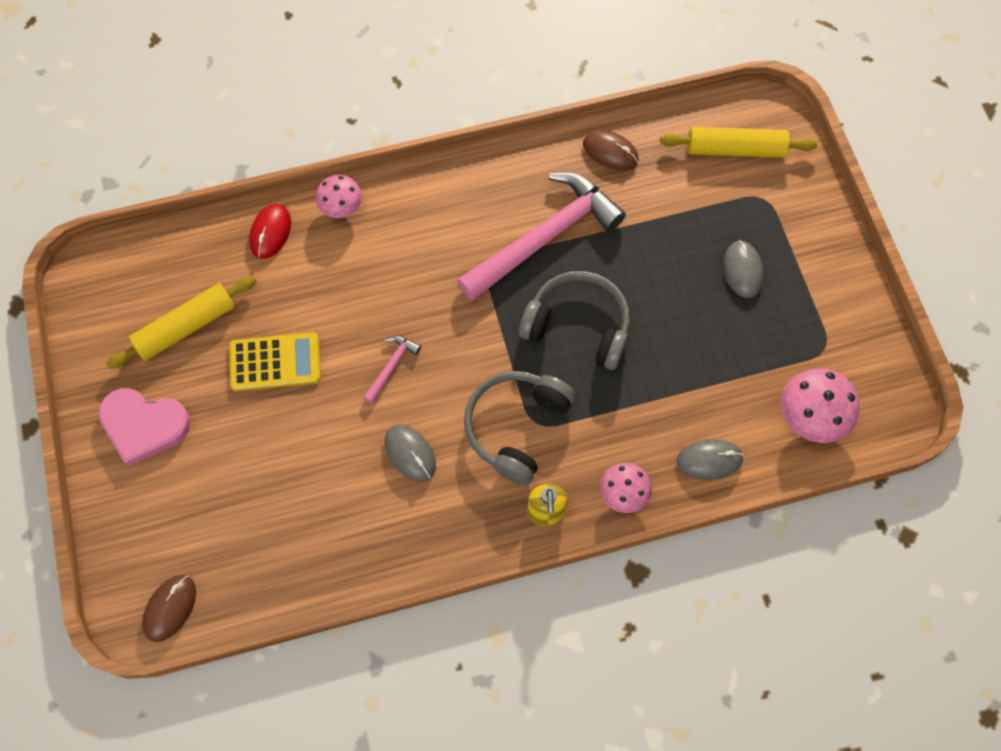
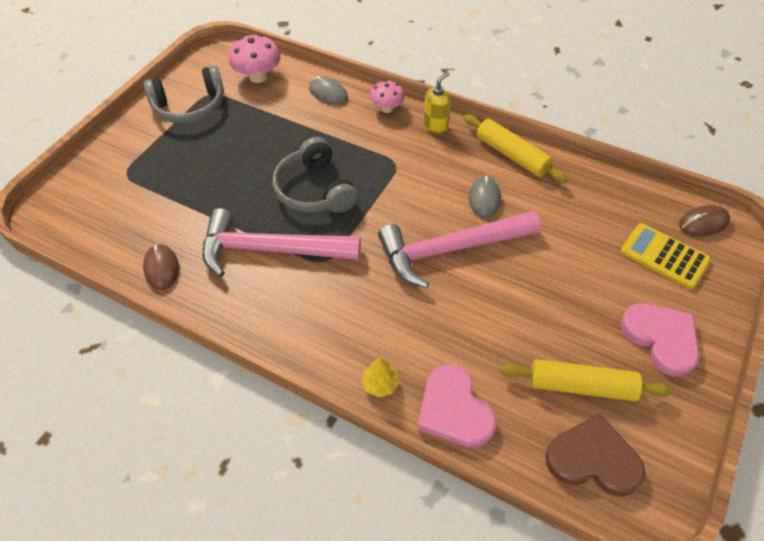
camera: 135 degrees left, 15 degrees down
(143, 277) = (593, 459): none -> brown heart
(270, 232) = (454, 410): red mouse -> pink heart
(275, 362) = (529, 310): yellow calculator -> yellow calculator (664, 256)
(341, 207) = (380, 384): pink mushroom -> yellow tree
(391, 366) = (450, 250): pink hammer -> pink hammer, size x2.45
(516, 427) = (409, 169): grey headphones -> grey headphones (190, 107)
(735, 149) = (96, 210): yellow rolling pin -> yellow rolling pin (512, 155)
(742, 270) = (192, 150): grey mouse -> none

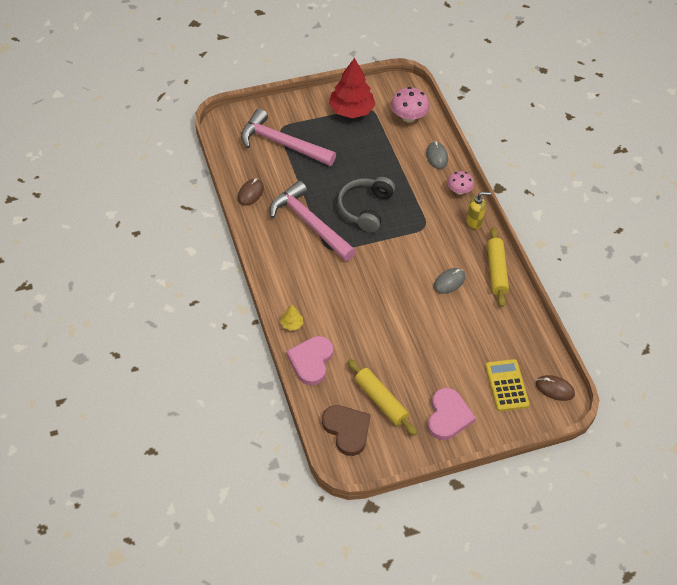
camera: 40 degrees right, 0 degrees up
(190, 107) = (351, 110): grey headphones -> red tree
(450, 250) = (397, 293): pink hammer -> pink hammer (282, 144)

